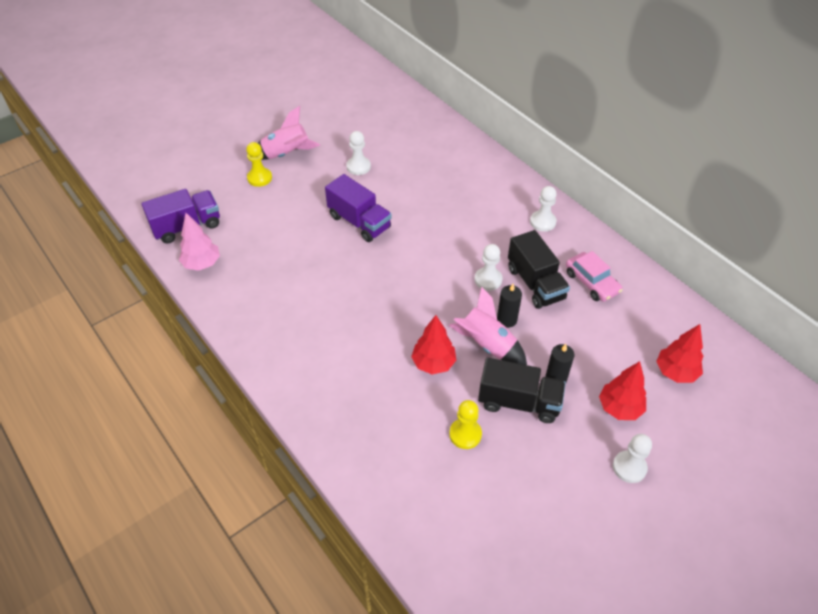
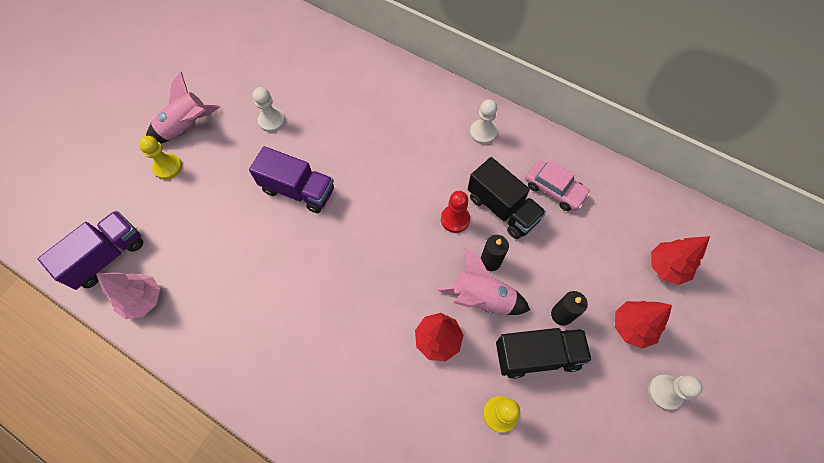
camera: 20 degrees left, 15 degrees up
(488, 280) = (455, 219): white pawn -> red pawn

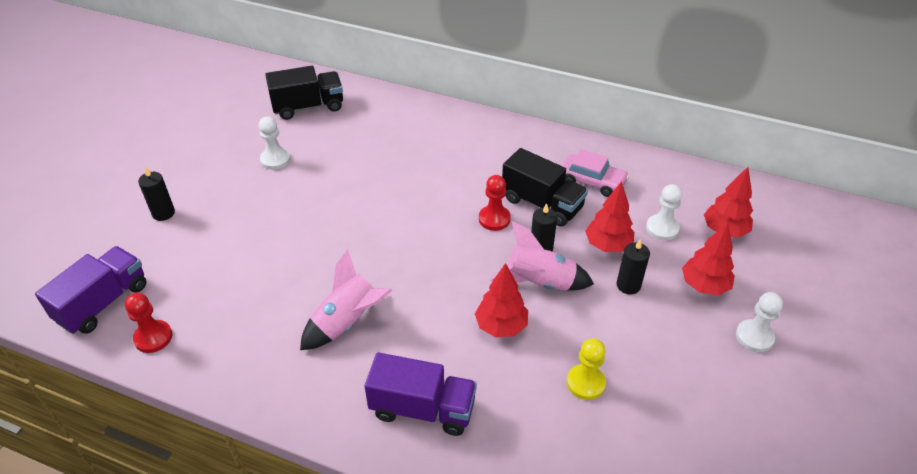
camera: 10 degrees left, 20 degrees down
(143, 300) = (153, 337): pink tree -> red pawn
(168, 167) = (163, 213): yellow pawn -> black candle
(187, 128) = (180, 176): pink rocket -> pink rocket (347, 322)
(298, 190) = (316, 215): purple truck -> purple truck (422, 409)
(483, 133) = (506, 144): white pawn -> white pawn (662, 228)
(537, 355) = (612, 324): black truck -> black truck (308, 107)
(552, 266) = (607, 245): none -> red tree

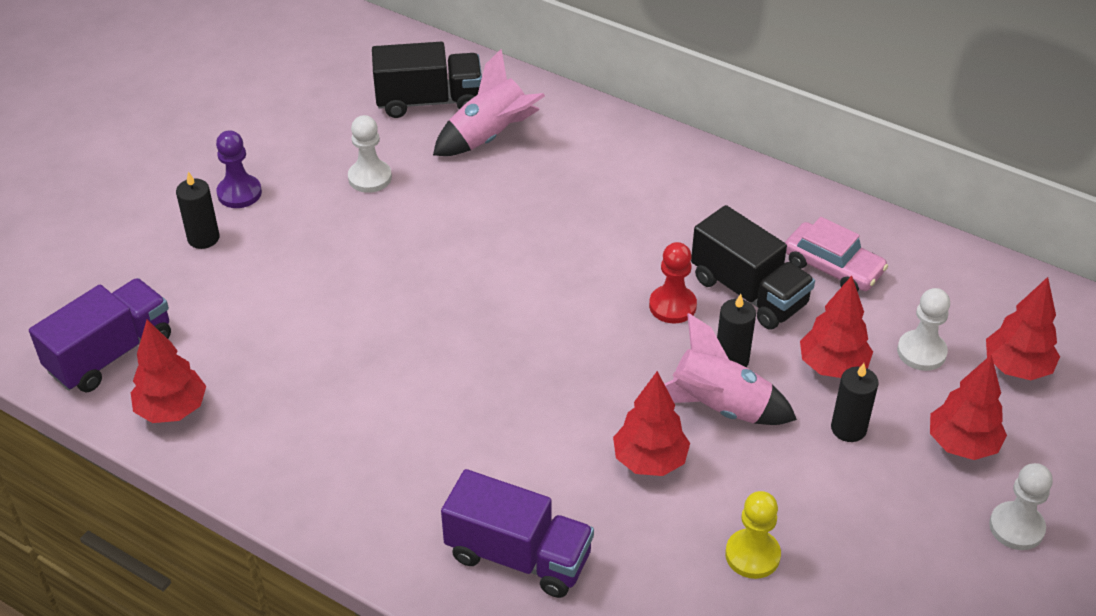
camera: 10 degrees right, 0 degrees up
(153, 337) = (172, 410): red pawn -> red tree
(186, 180) = (239, 193): none -> purple pawn
(347, 322) = (435, 426): pink rocket -> pink rocket (490, 137)

